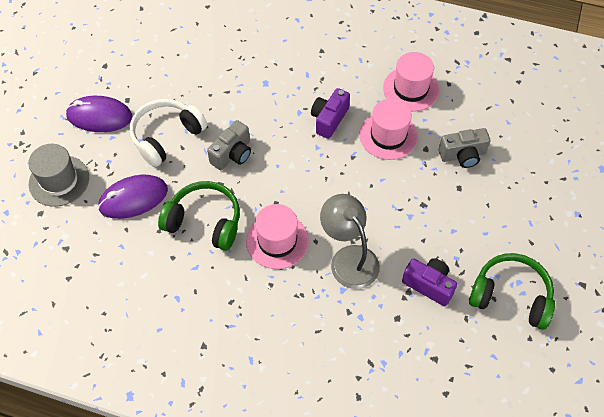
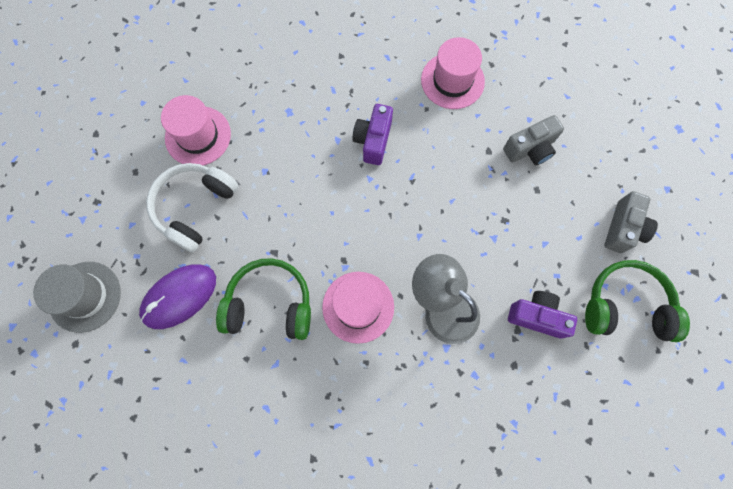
camera: 15 degrees left, 15 degrees up
(99, 116) = (108, 201): purple mouse -> none
(232, 154) = (277, 211): grey camera -> grey camera (623, 228)
(388, 136) = (444, 145): pink hat -> pink hat (198, 136)

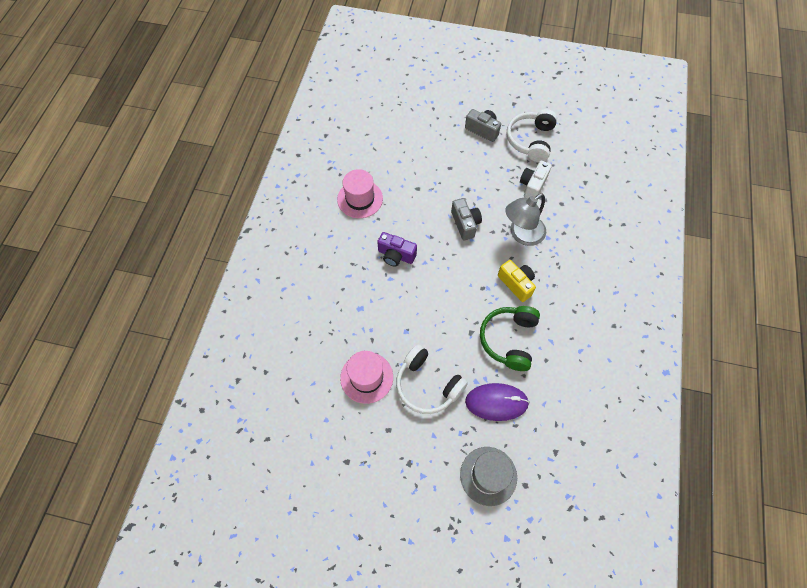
camera: 80 degrees left, 10 degrees down
(179, 296) = (496, 402): purple mouse -> purple mouse turned 60 degrees counterclockwise
(358, 307) = (516, 284): pink hat -> yellow camera
(530, 149) = (421, 165): grey camera -> grey camera (465, 224)
(537, 316) = (532, 185): purple camera -> white camera
(626, 306) = (531, 140): green headphones -> white headphones

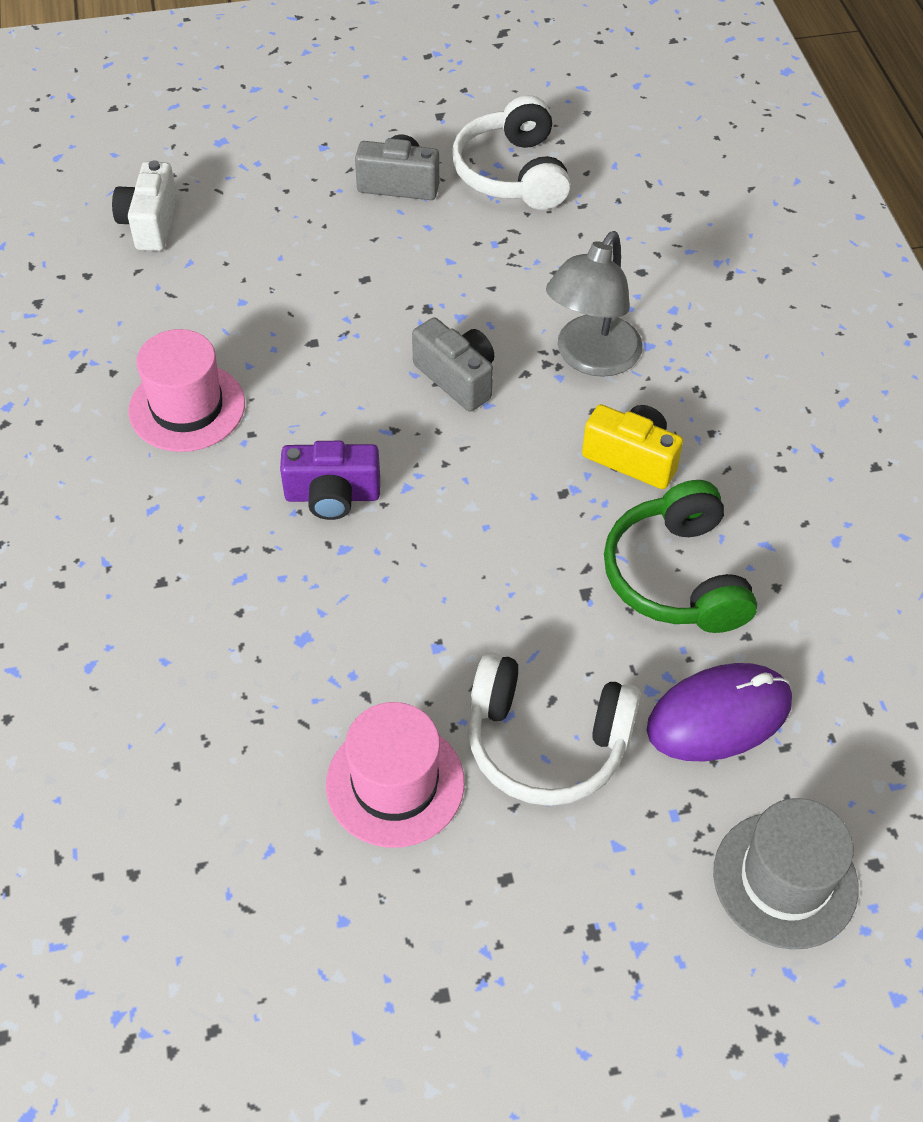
camera: 25 degrees left, 10 degrees down
(532, 185) = (562, 257): white camera -> white camera (150, 224)

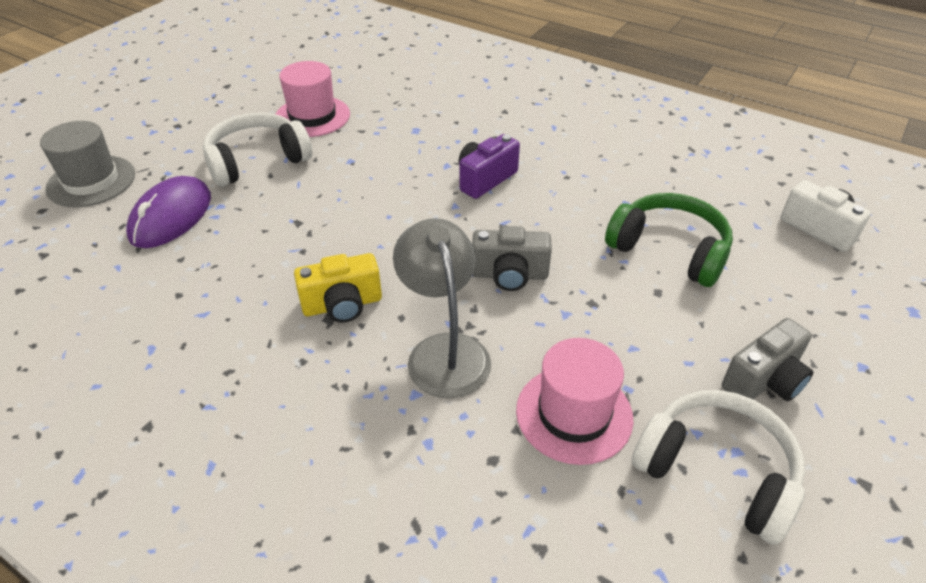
camera: 135 degrees right, 10 degrees down
(187, 407) = (615, 166): pink hat -> pink hat (574, 414)
(677, 576) = (250, 261): green headphones -> green headphones (669, 250)

